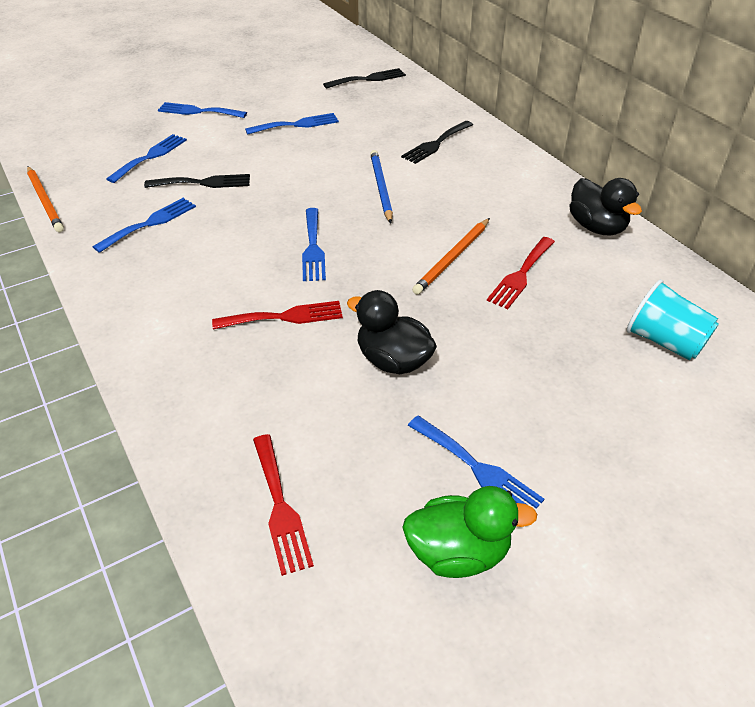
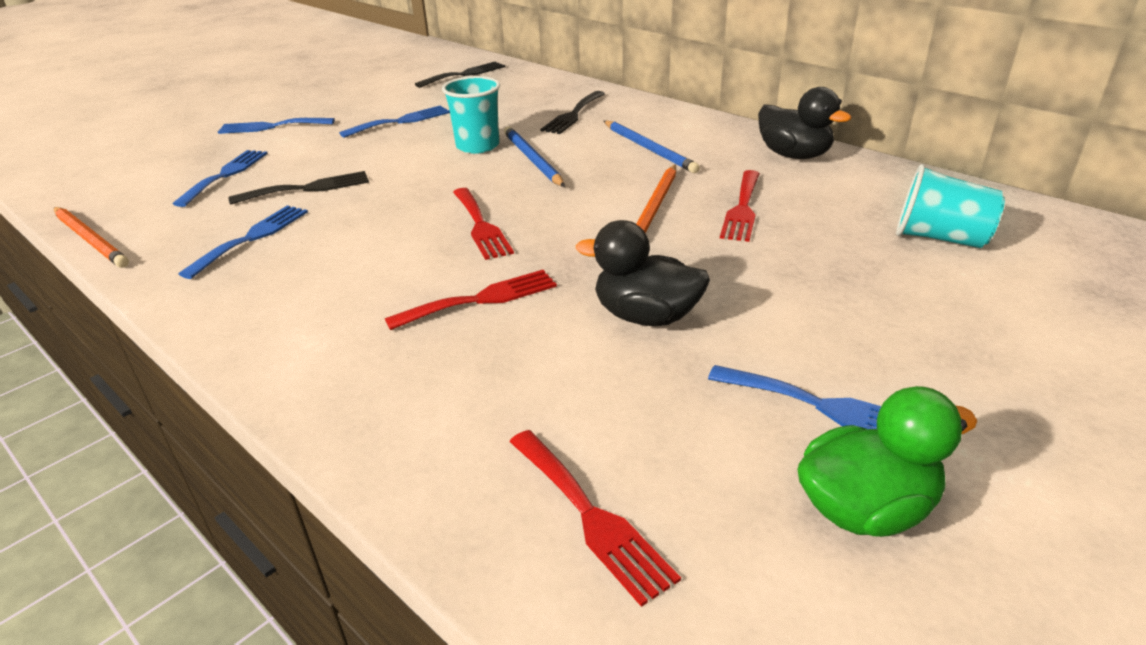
camera: 15 degrees left, 10 degrees down
(313, 248) = (481, 226): blue fork -> red fork
(345, 164) = (477, 146): none -> turquoise cup
(479, 195) = (649, 149): none -> blue pencil

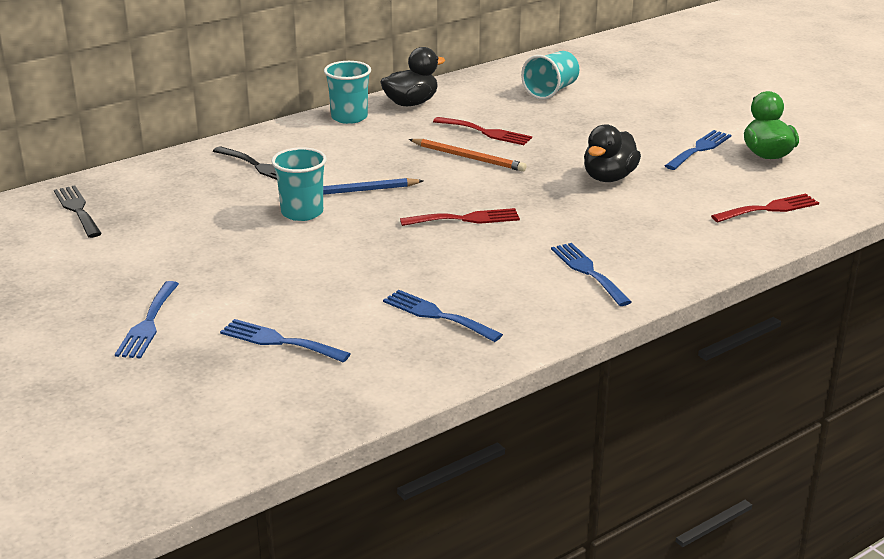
camera: 80 degrees left, 5 degrees down
(91, 239) = (396, 402): orange pencil -> none
(307, 188) = (345, 293): black fork -> none
(401, 121) = (201, 248): blue fork -> blue fork (588, 272)
(481, 299) = (573, 224): red fork -> none
(649, 149) = (363, 146): blue pencil -> none
(723, 132) = (349, 117): none -> turquoise cup

